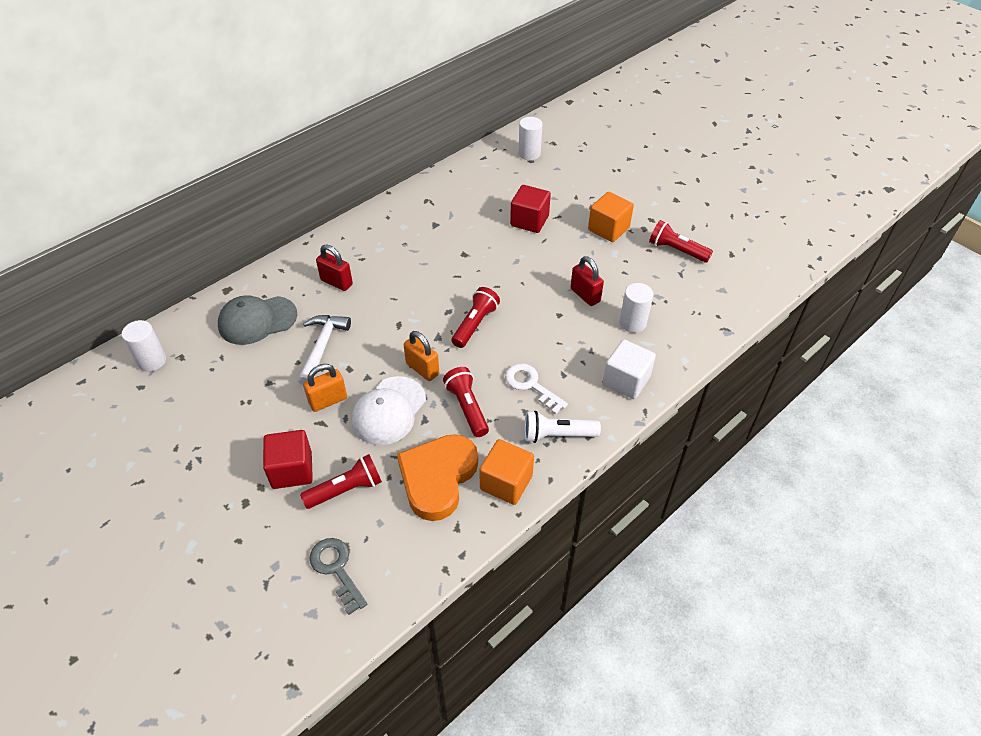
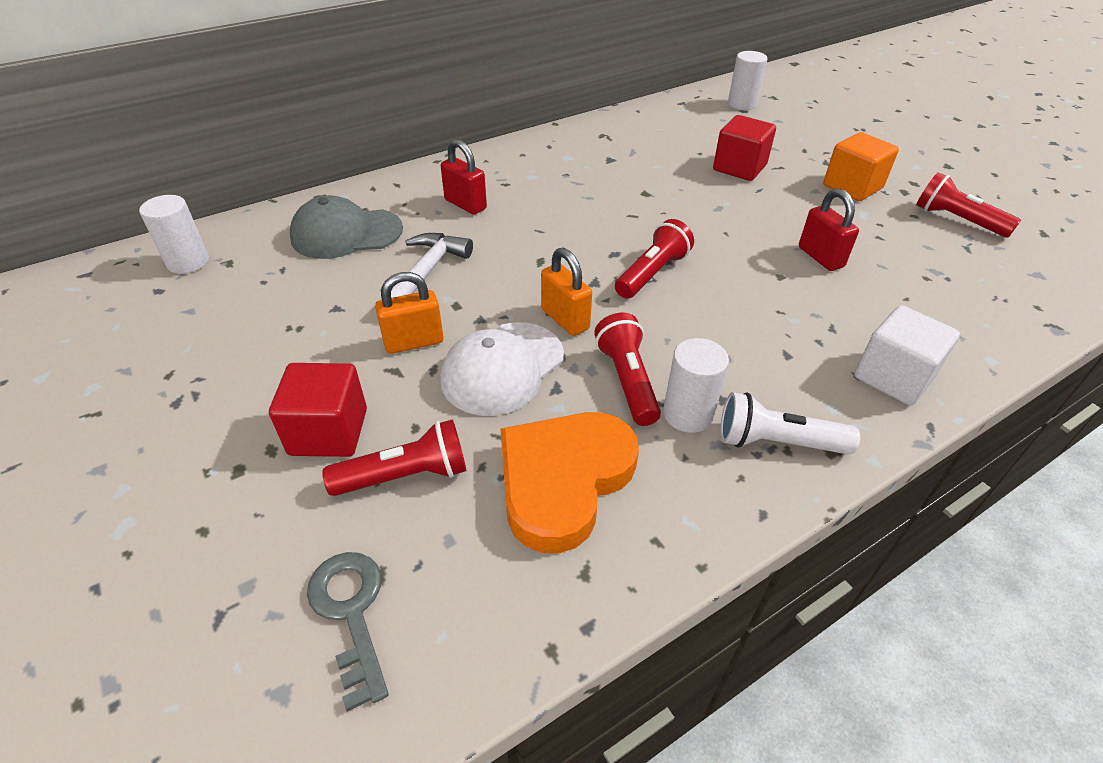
camera: 10 degrees right, 5 degrees down
(506, 482) = (682, 507): orange cube -> none
(531, 385) = (733, 363): white key -> none
(633, 323) = (898, 300): white cylinder -> white cylinder (688, 414)

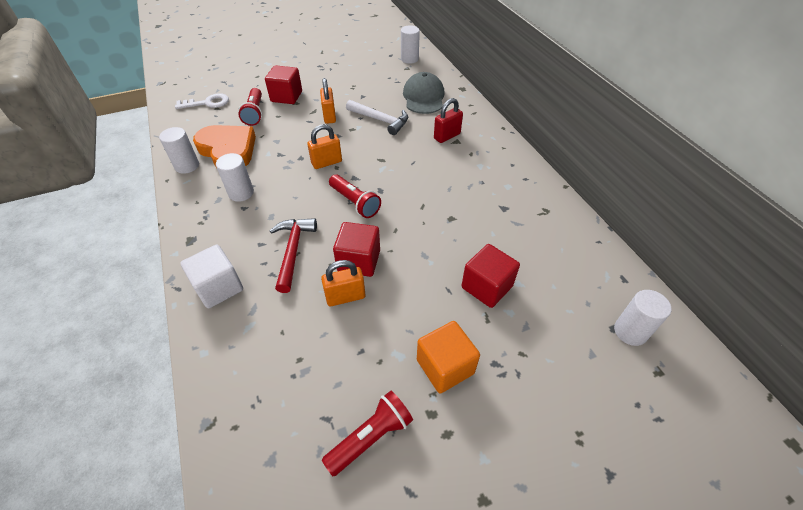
camera: 100 degrees right, 5 degrees up
(351, 612) = (207, 103): grey key -> white key
(502, 368) = (300, 140): white cap -> none
(627, 380) = (273, 177): red flashlight -> none
(641, 543) = (187, 166): none -> white cylinder
(759, 254) = (359, 261): none -> red cube
(776, 442) = (207, 219): white flashlight -> none
(780, 316) = (293, 251): none -> red hammer
(820, 257) = (345, 297): red padlock -> orange padlock

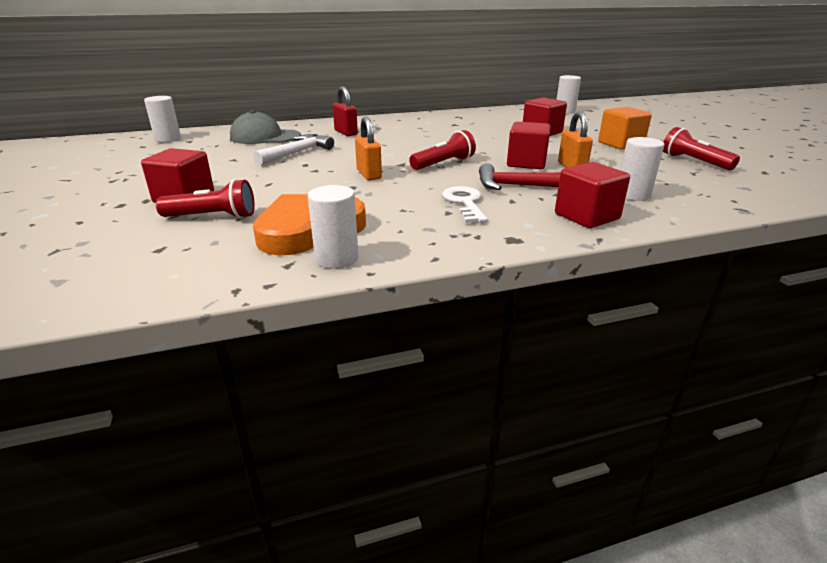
camera: 85 degrees left, 20 degrees down
(207, 103) = (129, 259): white key -> white key (465, 203)
(219, 287) = (586, 216): white cube -> red cube
(241, 193) = (418, 215): white cylinder -> white cylinder (632, 195)
(329, 116) = (266, 174): orange padlock -> none

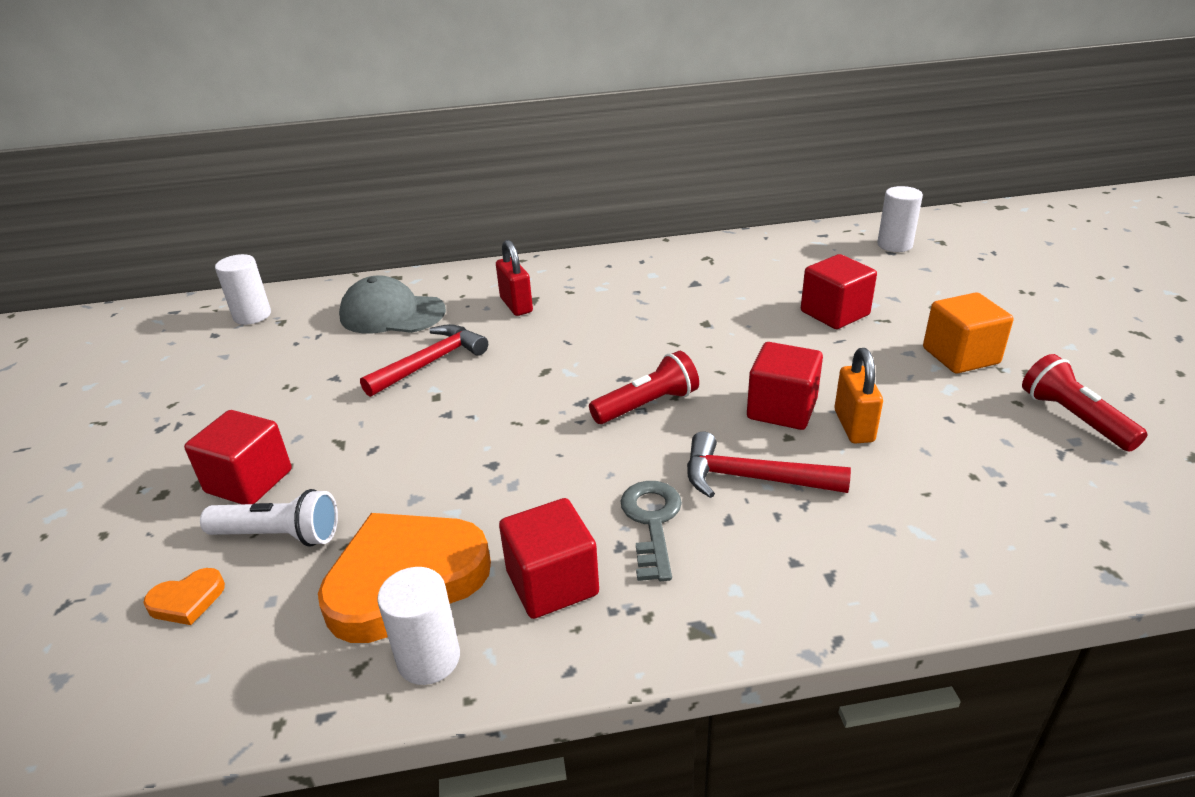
camera: 10 degrees right, 5 degrees up
(151, 244) = (187, 600): none -> orange heart
(213, 217) = (279, 535): red flashlight -> white flashlight
(297, 153) = (430, 363): white hammer -> red hammer
(369, 174) = (524, 431): orange padlock -> none
(465, 203) = (652, 522): white key -> grey key
(586, 216) = (835, 574): red cube -> red cube (552, 583)
(632, 195) = (932, 516): white cylinder -> none

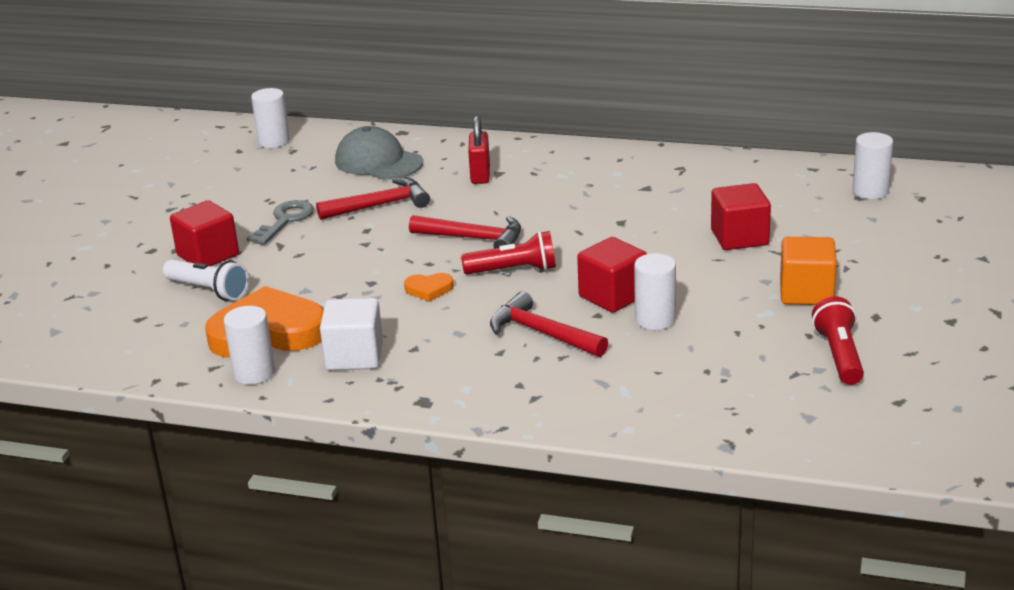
camera: 25 degrees right, 5 degrees down
(187, 600) = (138, 311): orange heart -> orange heart (429, 289)
(552, 583) = (354, 356): red cube -> white cube
(569, 377) = (473, 238): none -> red hammer
(652, 522) = (447, 341): grey key -> grey key (285, 220)
(853, 426) = (655, 319): orange padlock -> white cylinder

